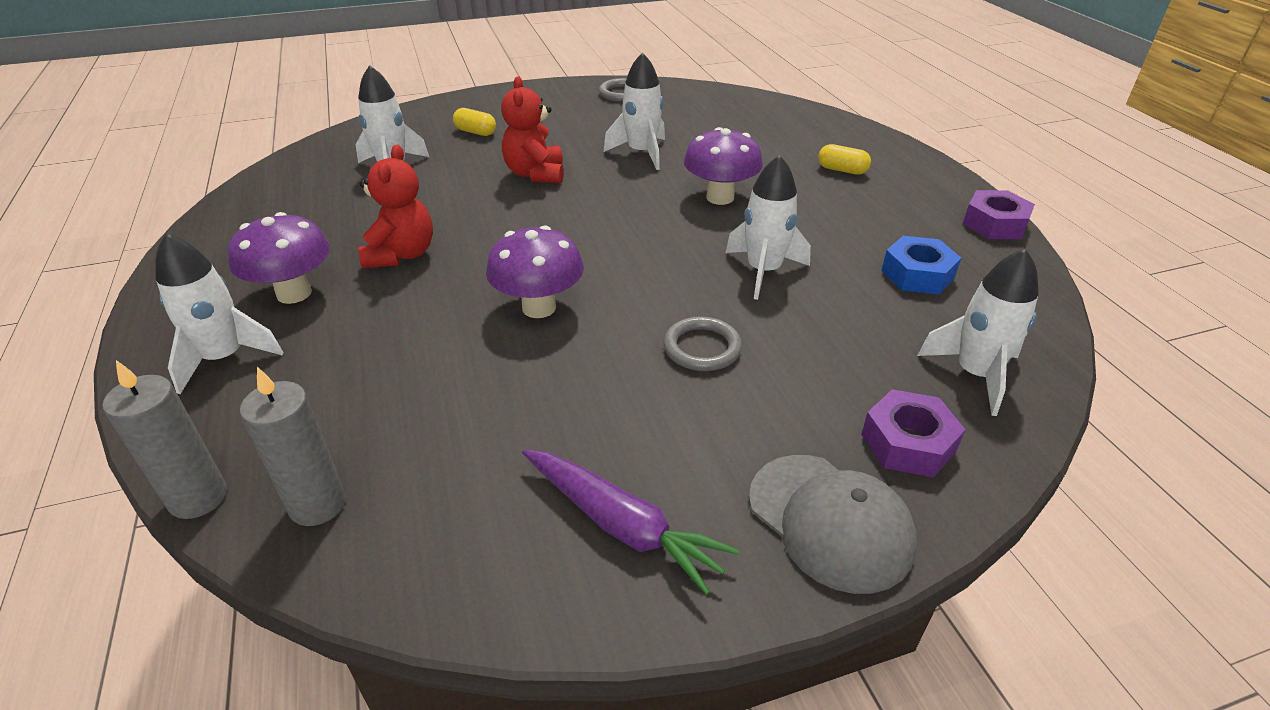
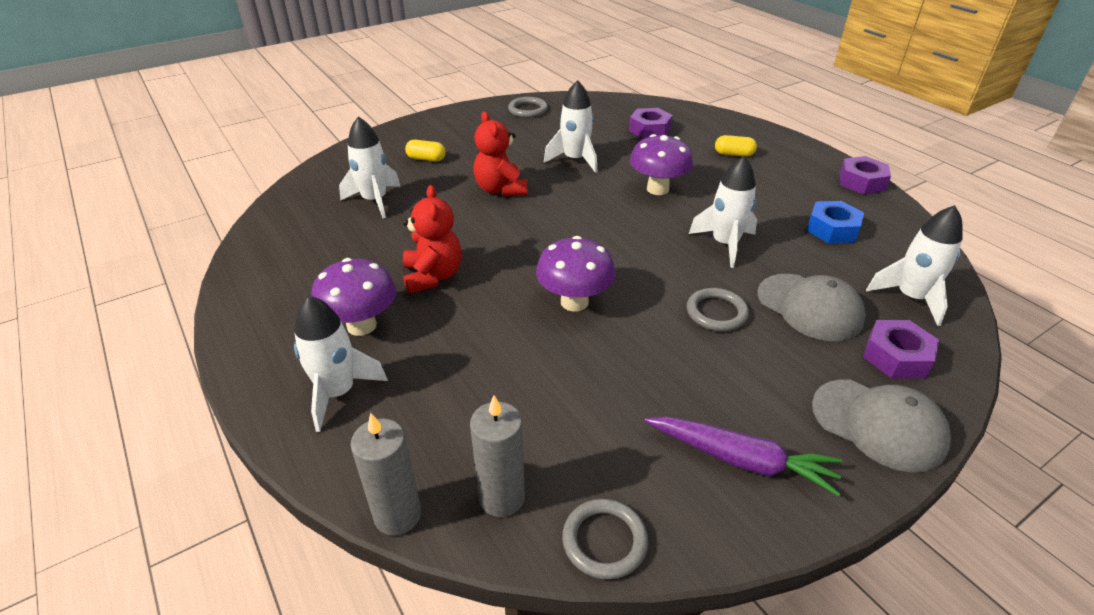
camera: 15 degrees left, 0 degrees up
(398, 580) = (604, 541): none -> grey ring
(753, 131) = (649, 130): none -> purple nut
(827, 362) = (809, 307): none -> grey cap

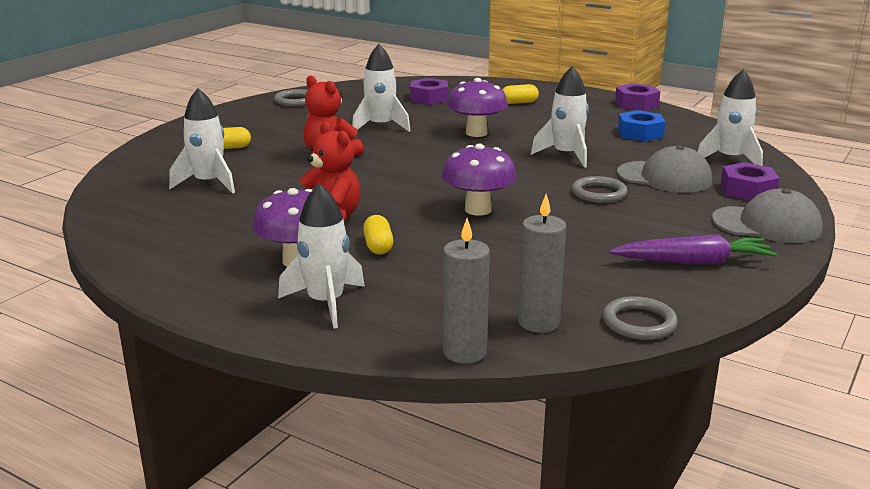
camera: 25 degrees left, 15 degrees down
(444, 327) = (378, 246): none -> yellow capsule

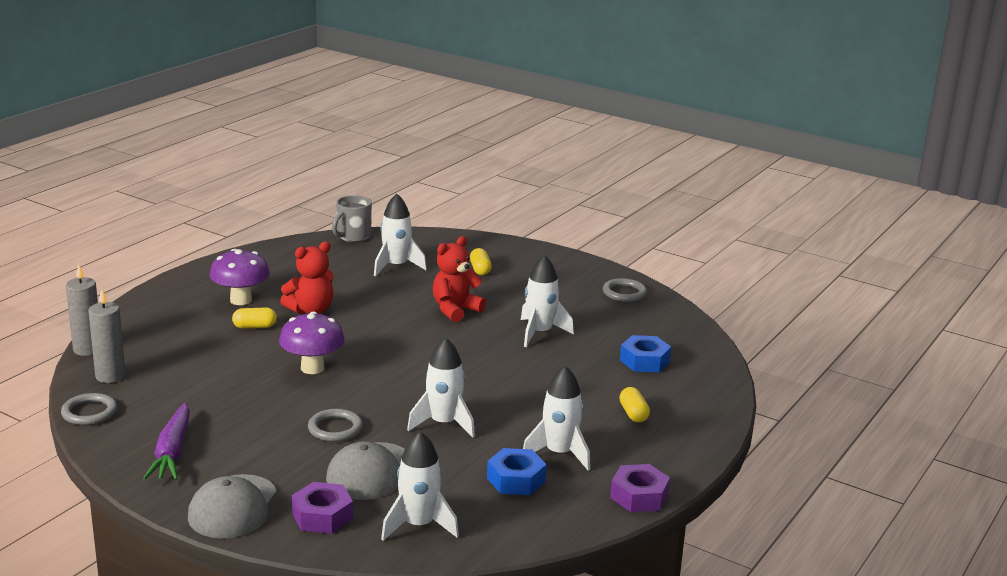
camera: 90 degrees right, 0 degrees up
(100, 209) = (353, 236): none -> grey mug
(326, 303) = (174, 309): white rocket -> white rocket (559, 453)
(429, 98) = (644, 361): purple nut -> blue nut
(476, 133) = (518, 380): purple mushroom -> none

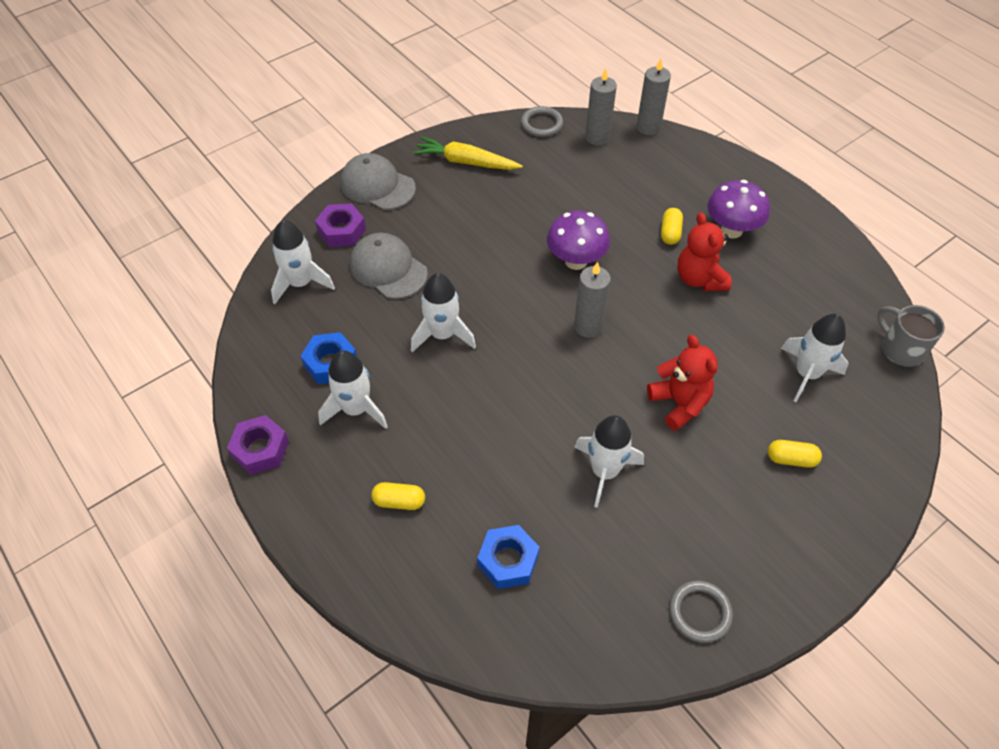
camera: 110 degrees right, 30 degrees up
(172, 452) = (466, 162): purple carrot -> yellow carrot
(335, 428) = (463, 259): grey ring -> none
(394, 354) = (588, 326): none -> grey candle

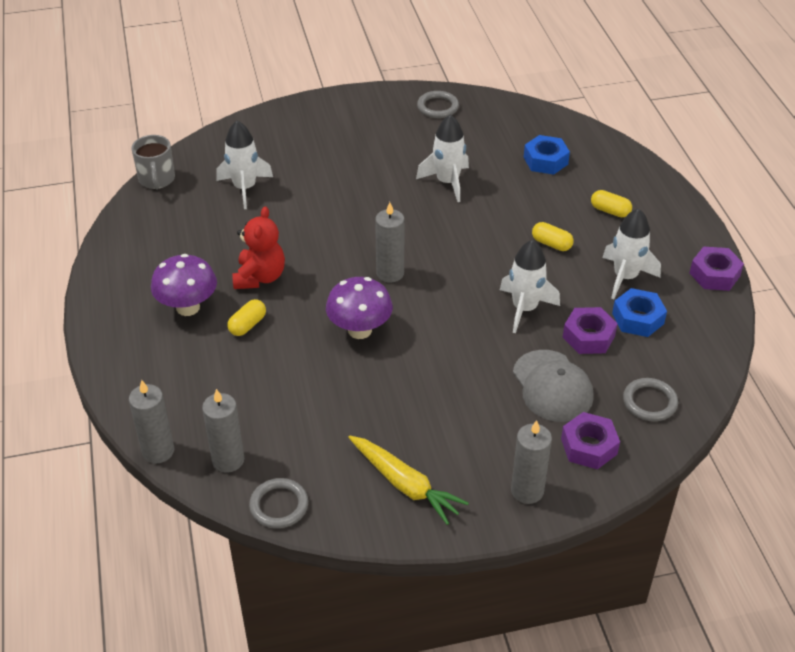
camera: 155 degrees left, 10 degrees down
(301, 283) = (649, 402): white rocket -> grey ring
(372, 327) = (588, 336): none -> purple nut
(377, 186) = (527, 491): grey cap -> grey candle
(679, 403) = (359, 201): red teddy bear -> none
(791, 459) = (310, 150): yellow capsule -> yellow capsule (551, 244)

